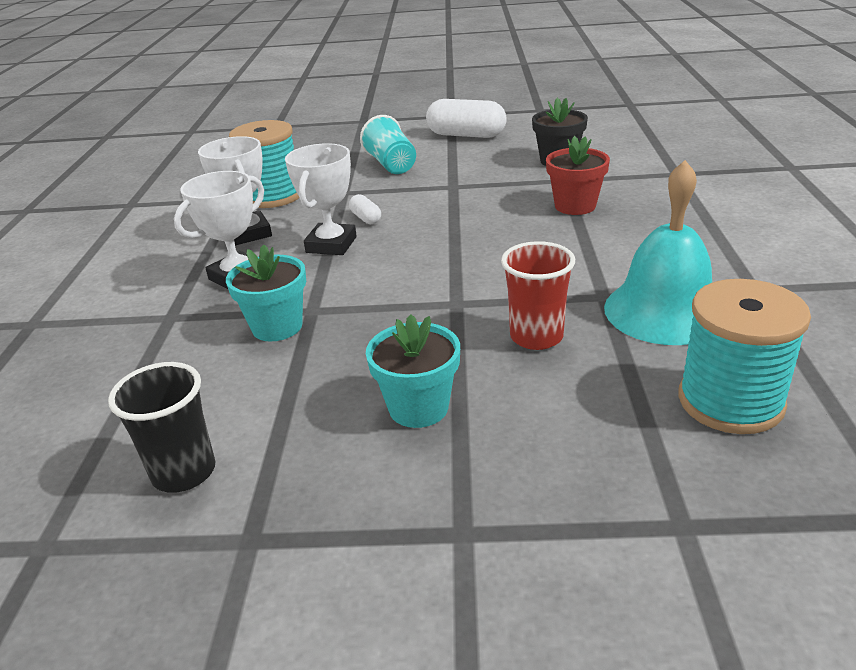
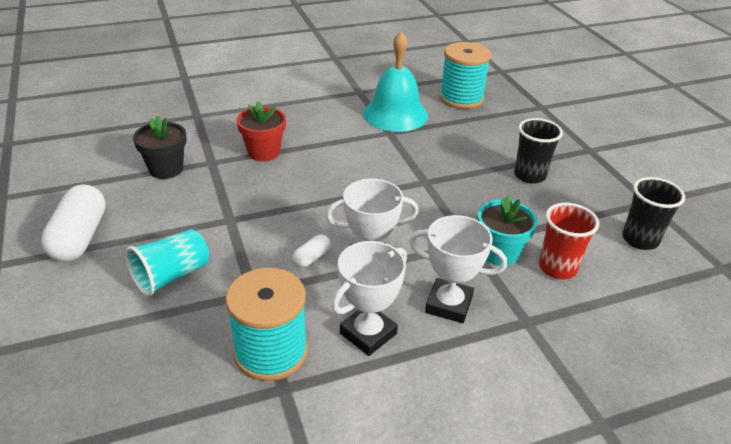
camera: 115 degrees left, 5 degrees up
(418, 408) = (529, 175): turquoise flower pot -> black cup
(536, 337) = (444, 149): red cup -> red cup (557, 268)

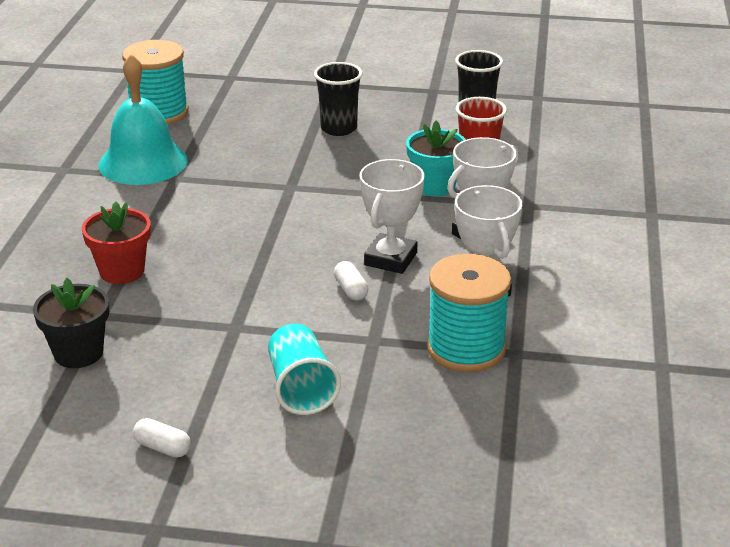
camera: 60 degrees left, 5 degrees down
(80, 237) = (163, 447): white capsule -> white capsule, size x0.47

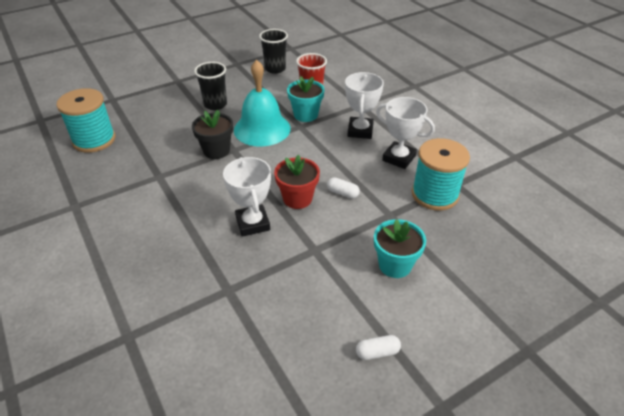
camera: 40 degrees left, 10 degrees up
(78, 353) = (248, 324): black flower pot -> black flower pot (216, 150)
(122, 271) = (204, 253): red flower pot -> red flower pot (297, 198)
(143, 162) = (125, 176): turquoise bell -> turquoise bell (262, 129)
(301, 388) = (395, 265): turquoise cup -> turquoise flower pot
(390, 259) = (338, 165): white trophy -> white trophy (252, 223)

